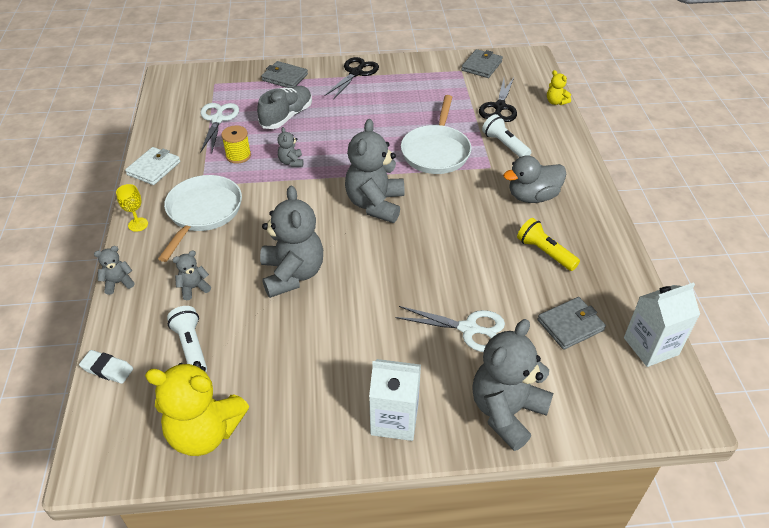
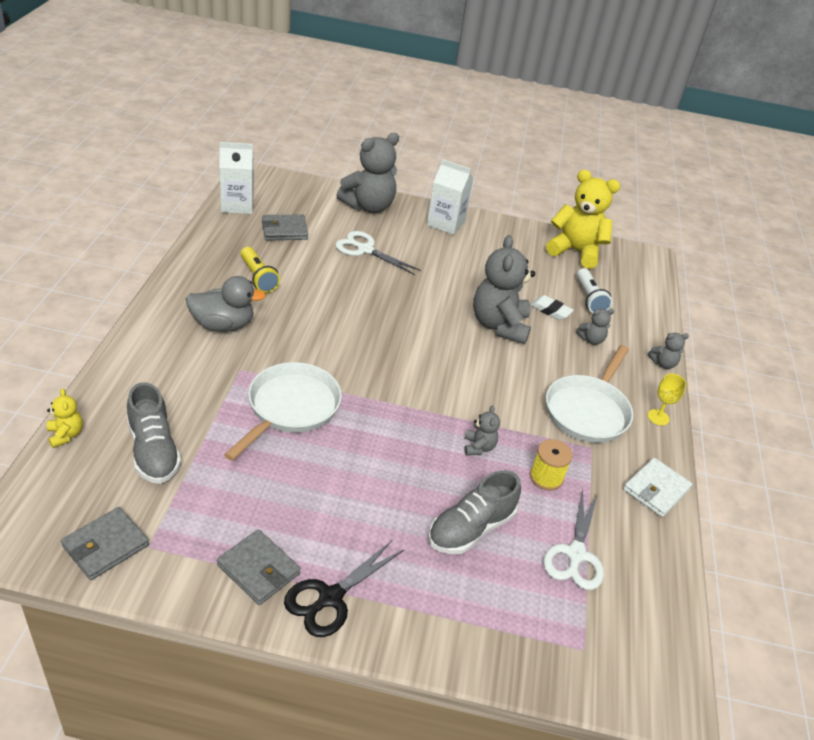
camera: 170 degrees left, 5 degrees down
(107, 369) = (653, 303): white eraser -> white eraser (550, 310)
(285, 77) = (458, 625): grey wallet -> grey wallet (258, 569)
(375, 204) = (396, 366): grey teddy bear -> none
(499, 107) = (153, 451): black scissors -> grey shoe
(504, 145) = (199, 391): white flashlight -> none

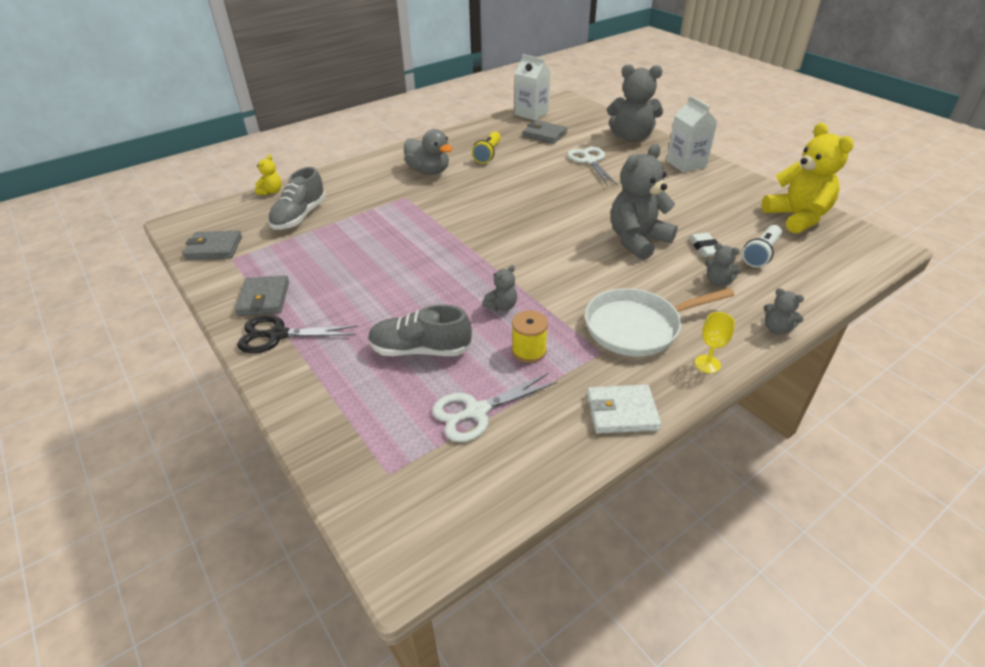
camera: 50 degrees right, 0 degrees up
(290, 408) = (404, 228): white pan -> none

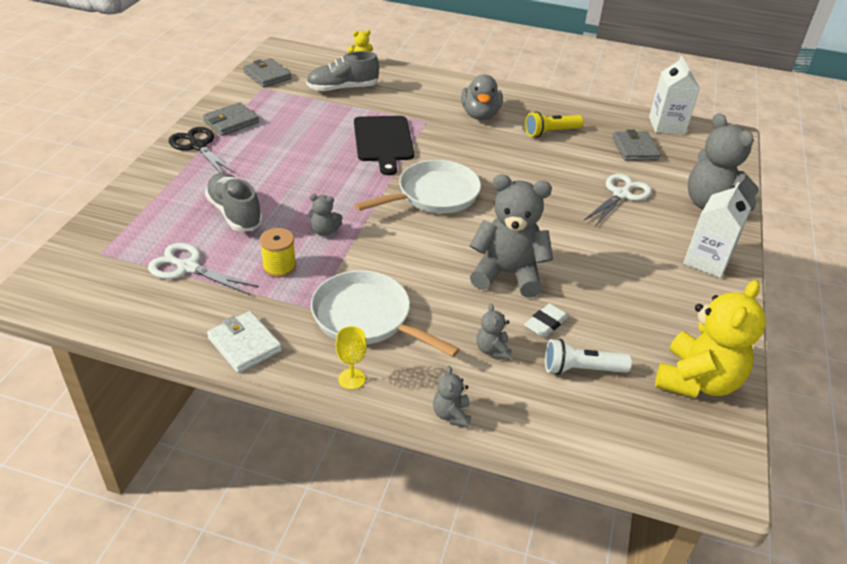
camera: 50 degrees right, 0 degrees up
(408, 227) = (383, 141): none -> black cutting board
(510, 233) = (433, 195): none -> white pan

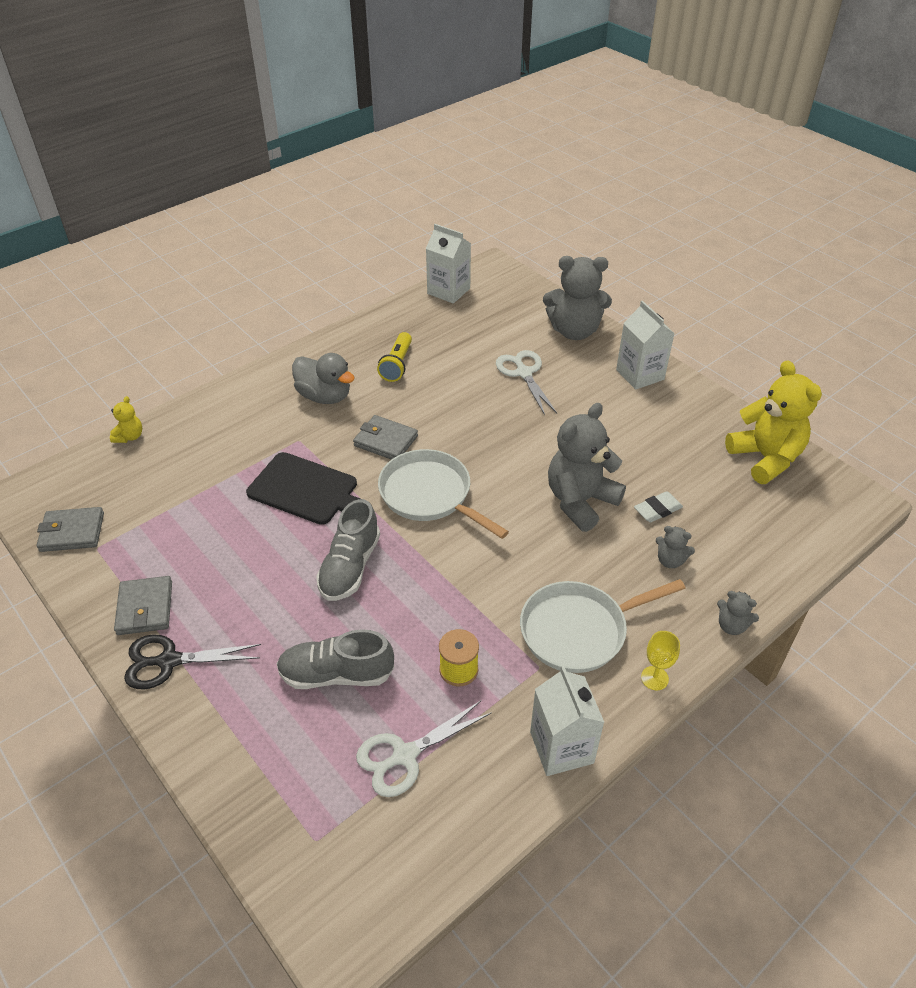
camera: 55 degrees left, 5 degrees up
(244, 344) = (561, 747): white wallet -> white carton
(324, 231) = (425, 607): grey teddy bear -> none
(342, 88) = (171, 477): grey shoe -> grey shoe (350, 567)
(433, 195) = (430, 495): white pan -> white pan turned 45 degrees counterclockwise
(546, 324) = (657, 510): white eraser -> white eraser turned 75 degrees clockwise
(581, 369) = (721, 516): white flashlight -> none
(635, 149) = (466, 328): grey wallet -> grey wallet (386, 441)

